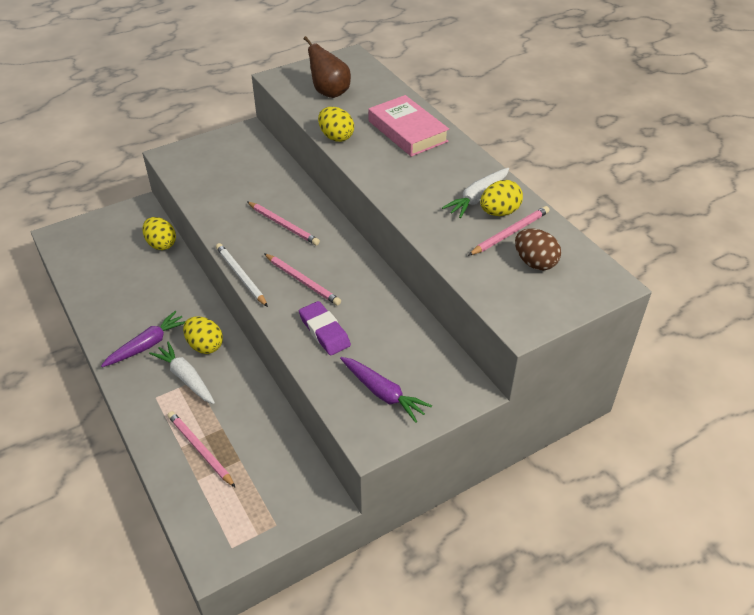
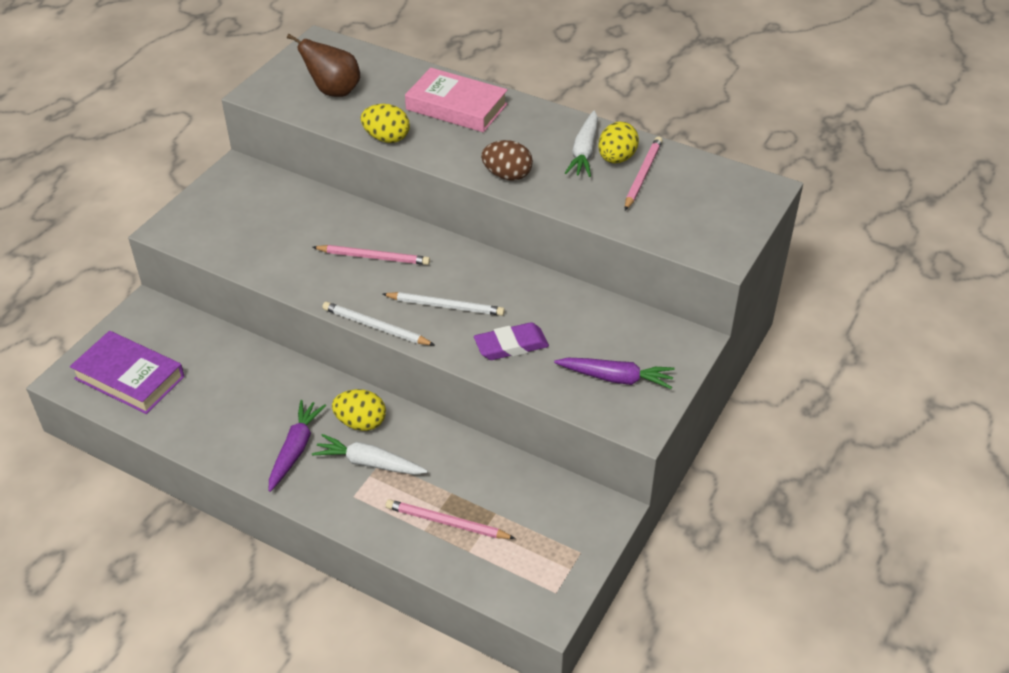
camera: 30 degrees left, 0 degrees up
(91, 250) = (129, 378): none -> purple book
(161, 244) = (211, 338): yellow egg -> none
(302, 281) = (445, 306): pink pencil -> white pencil
(324, 331) = (511, 345): purple eraser -> purple eraser turned 45 degrees counterclockwise
(535, 263) = (687, 194): brown egg -> brown egg (507, 175)

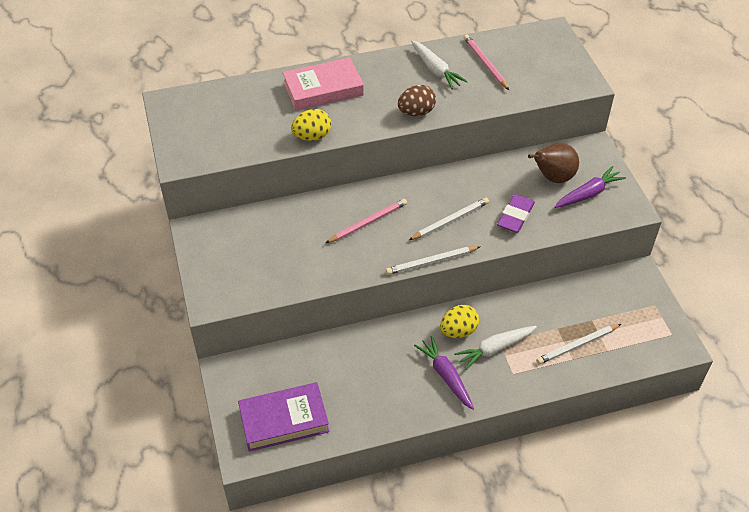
camera: 45 degrees left, 5 degrees up
(333, 91) = (230, 128): brown pear -> brown pear (553, 178)
(447, 523) = (577, 345): pink pencil -> white pencil
(616, 158) = (458, 63): yellow egg -> none

